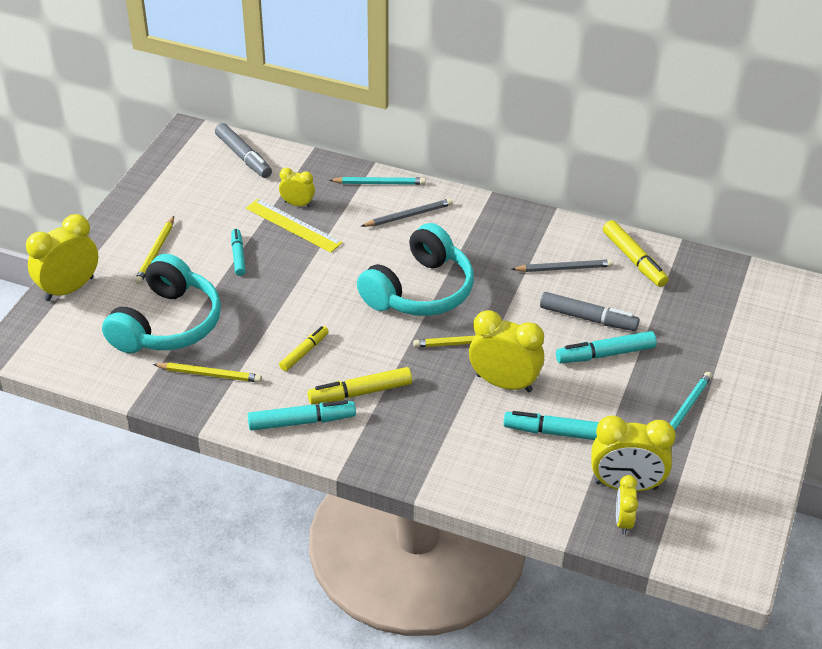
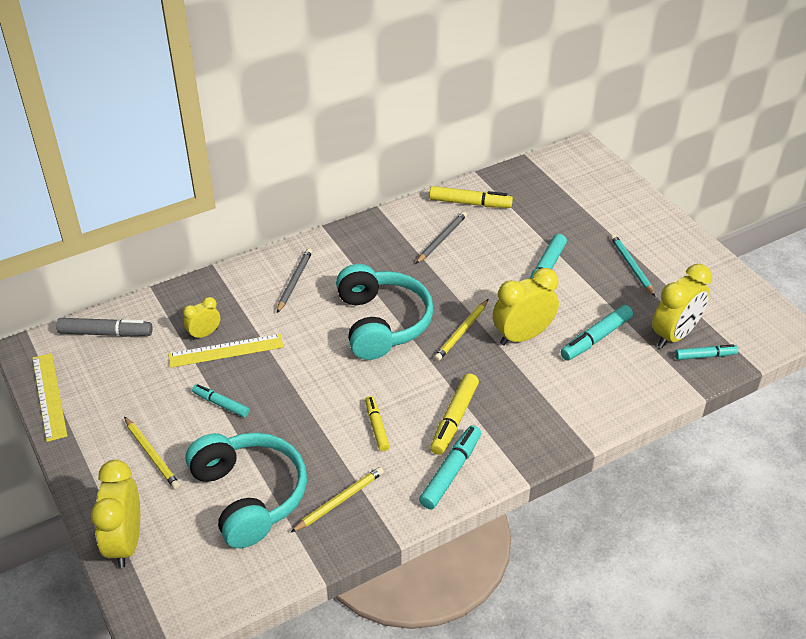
camera: 50 degrees left, 0 degrees up
(157, 170) = (49, 396): none -> yellow ruler
(379, 183) = (239, 276): turquoise pencil -> none
(588, 318) = (502, 258): grey marker -> none
(623, 521) = (705, 356): yellow clock -> turquoise marker

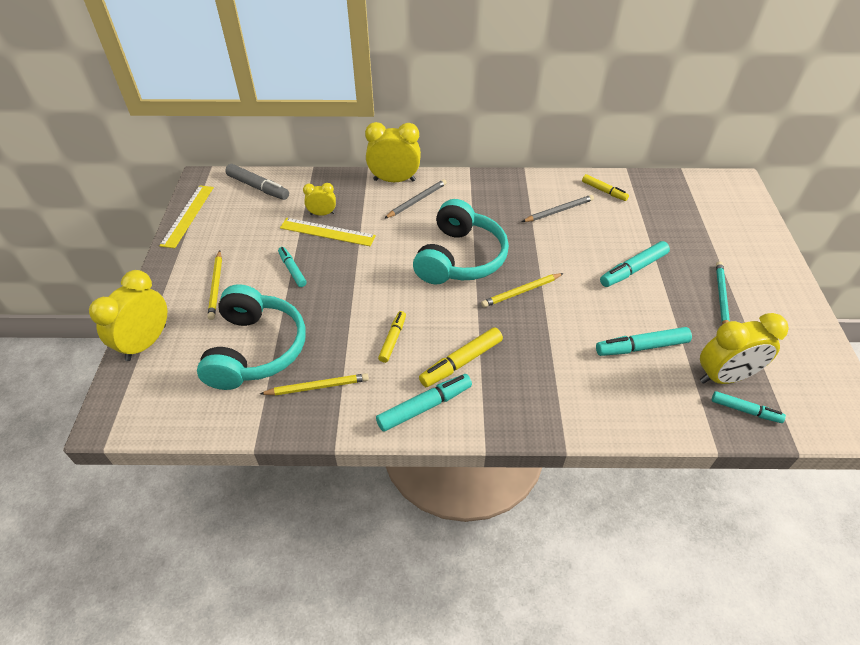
camera: 30 degrees right, 5 degrees up
(470, 203) = (604, 191): yellow marker -> yellow marker, size x0.65
(522, 336) = (573, 317): yellow clock -> yellow clock (394, 180)

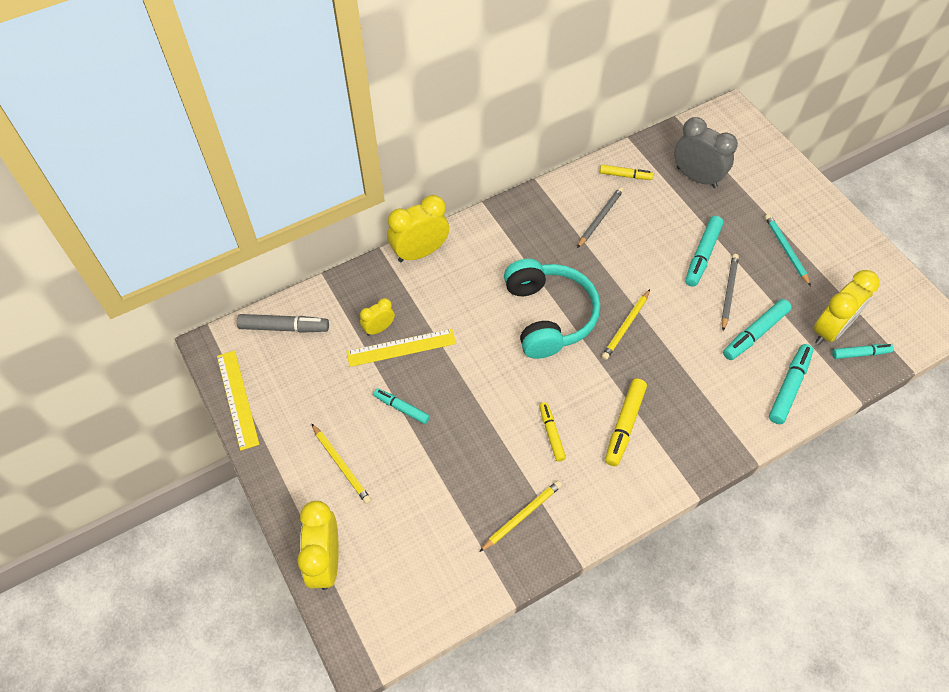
camera: 30 degrees left, 10 degrees up
(256, 349) = (437, 510): turquoise headphones -> none
(417, 201) = (461, 268): grey pencil -> grey pencil (728, 292)
(424, 406) = (625, 484): turquoise marker -> turquoise marker (789, 387)
(669, 214) = (696, 177): none -> grey clock

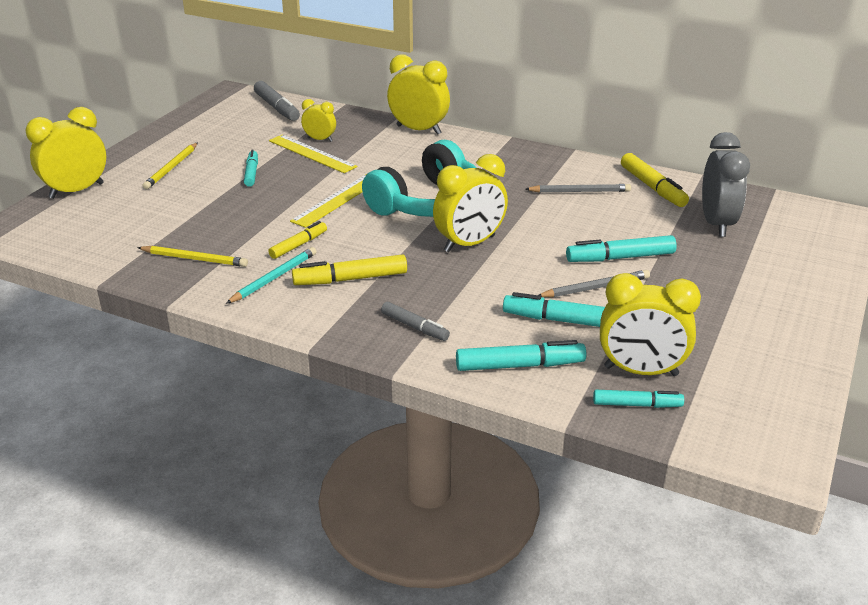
camera: 55 degrees right, 25 degrees down
(237, 399) = (193, 114): yellow ruler -> yellow ruler (337, 200)
(625, 175) = (652, 187): yellow marker -> yellow marker, size x1.53
(626, 326) = (469, 244): yellow pencil -> yellow clock
(711, 419) = (415, 327): none -> grey marker
(786, 250) = (709, 306): turquoise pencil -> turquoise pencil (274, 278)
(860, 353) = (637, 405): turquoise marker -> turquoise marker turned 45 degrees counterclockwise

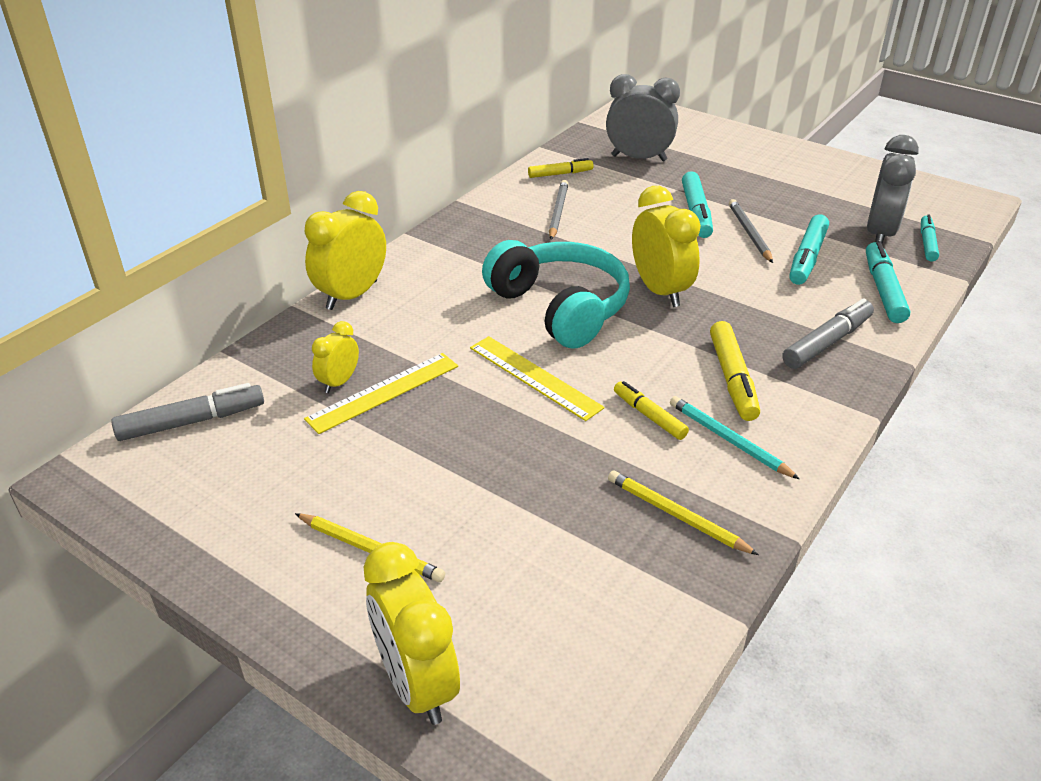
camera: 80 degrees left, 5 degrees up
(194, 259) = (677, 515): yellow pencil -> yellow pencil turned 75 degrees counterclockwise
(251, 173) = (424, 455): turquoise marker -> none
(415, 327) = (827, 342): grey marker -> grey marker, size x1.53
(641, 371) = (880, 234): yellow clock -> grey clock
(652, 187) = (560, 174): yellow marker -> yellow marker, size x0.65

